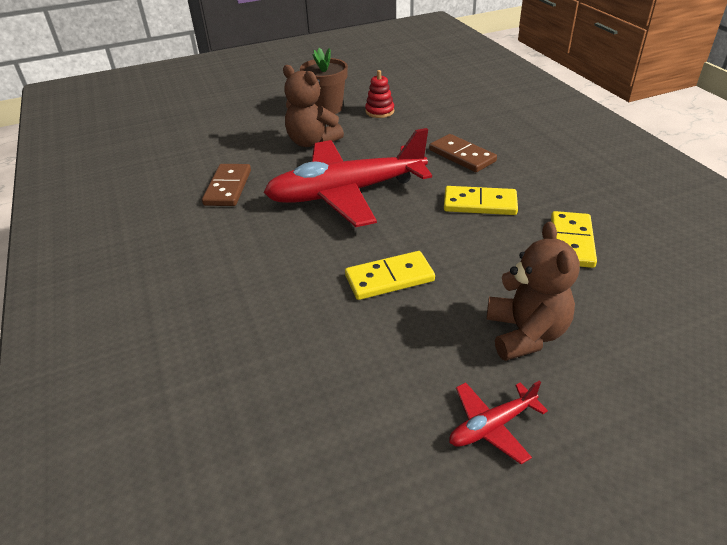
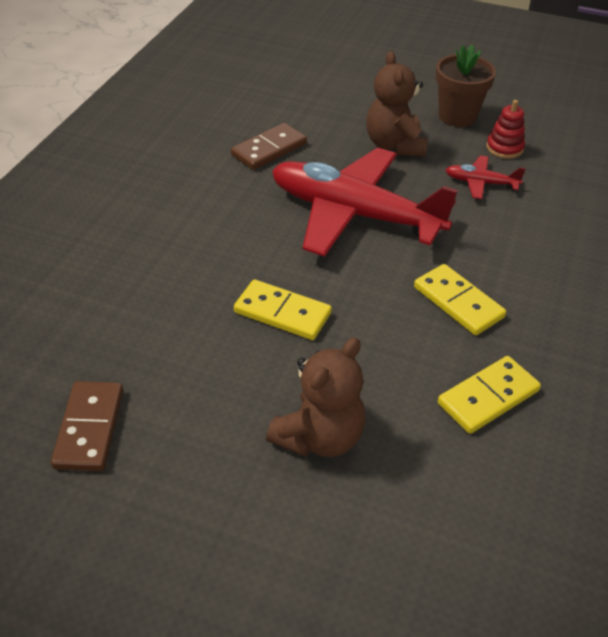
camera: 40 degrees right, 5 degrees up
(462, 156) = (516, 244): brown domino -> brown domino (90, 428)
(491, 426) = (192, 476): red plane -> red plane (480, 183)

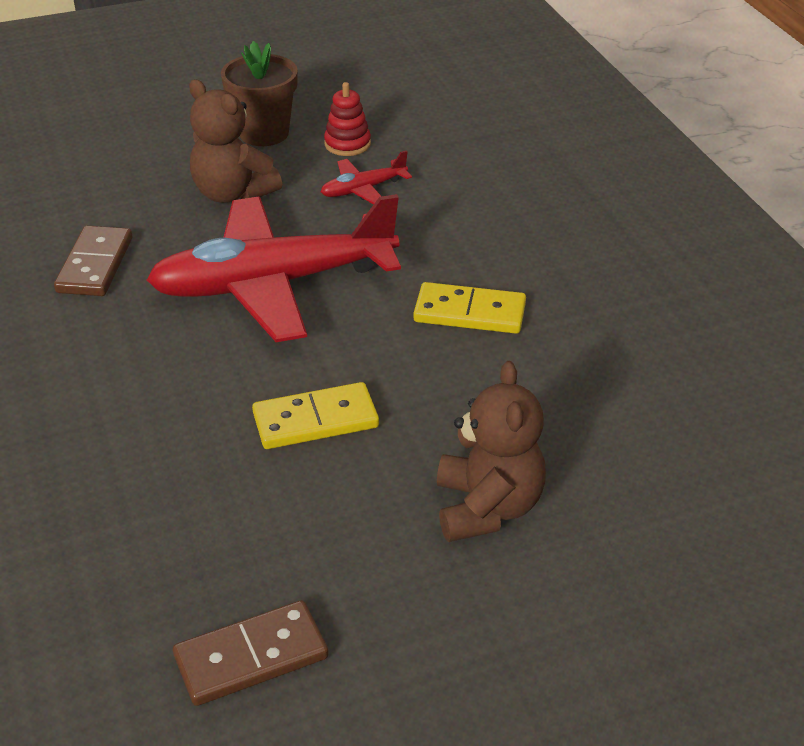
camera: 40 degrees left, 5 degrees down
(90, 428) = (251, 657): brown domino -> brown domino turned 75 degrees counterclockwise
(488, 397) = (587, 380): yellow domino -> none

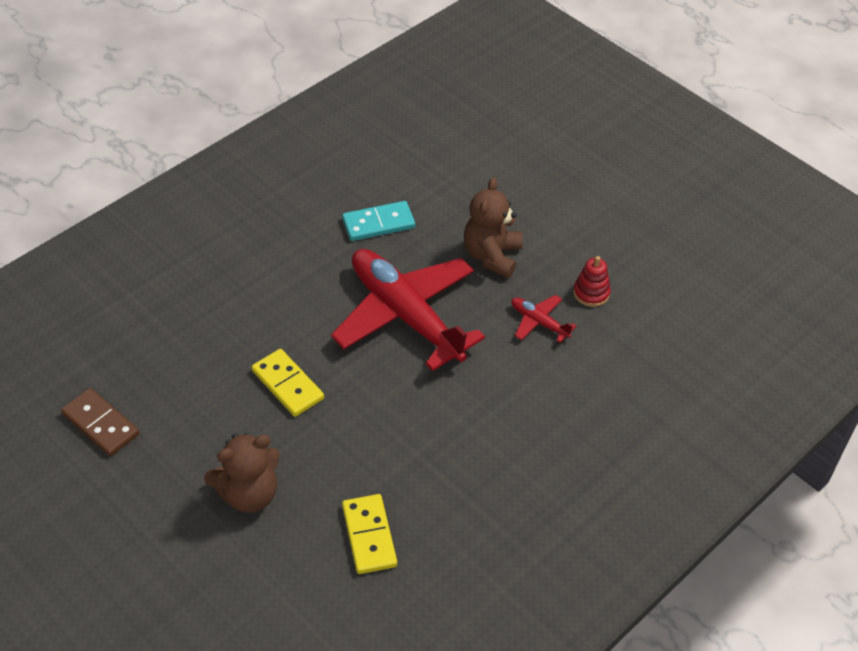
camera: 65 degrees right, 10 degrees up
(95, 265) = (378, 223): brown domino -> turquoise domino
(264, 133) = (574, 243): brown flower pot -> none
(469, 313) = (430, 428): yellow domino -> yellow domino (369, 536)

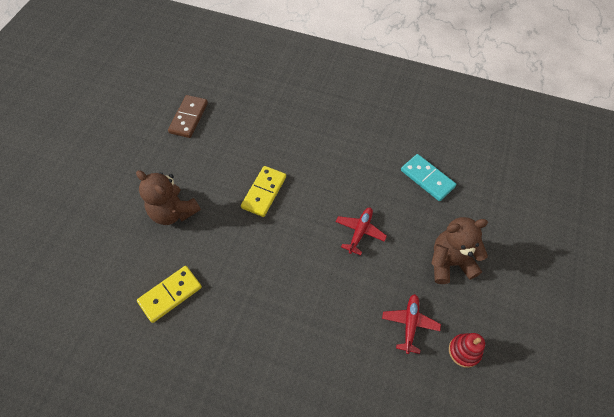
camera: 65 degrees right, 10 degrees up
(405, 315) = (360, 232): red plane -> red plane, size x0.42

